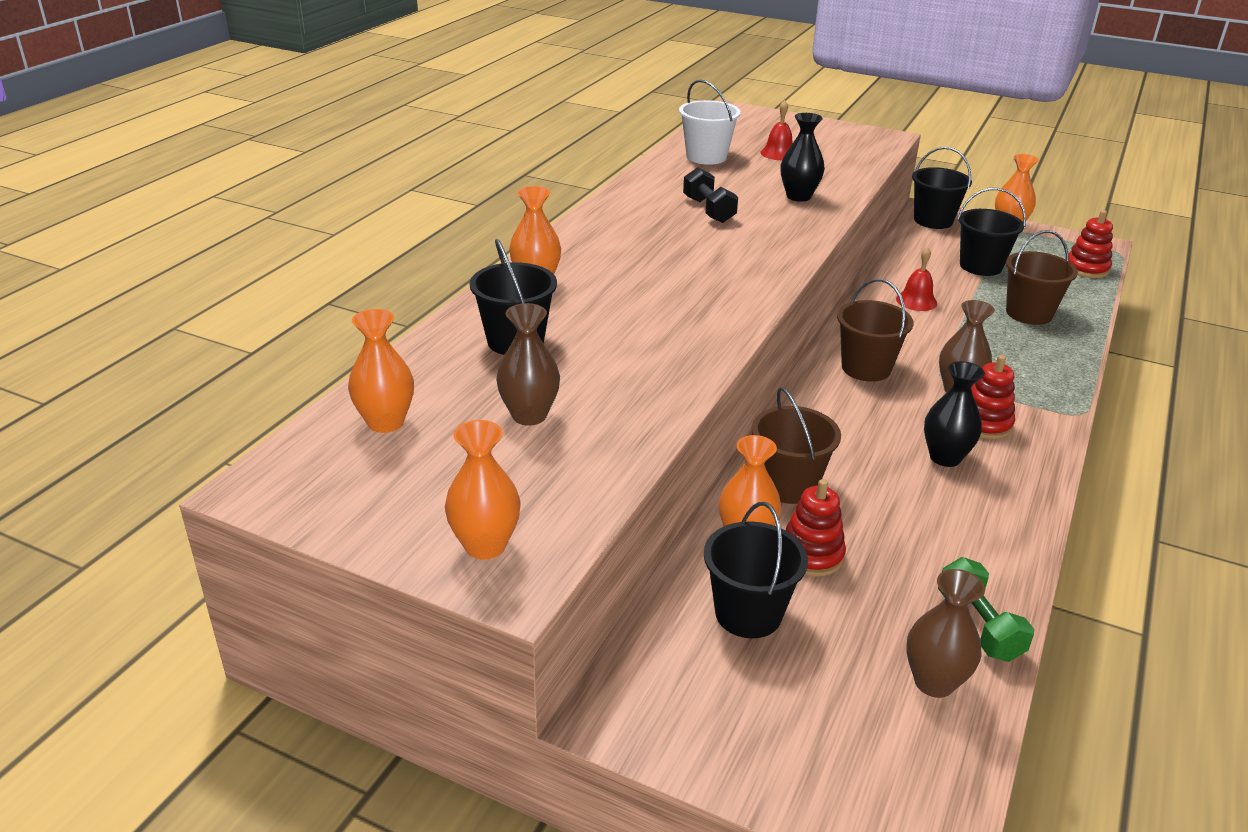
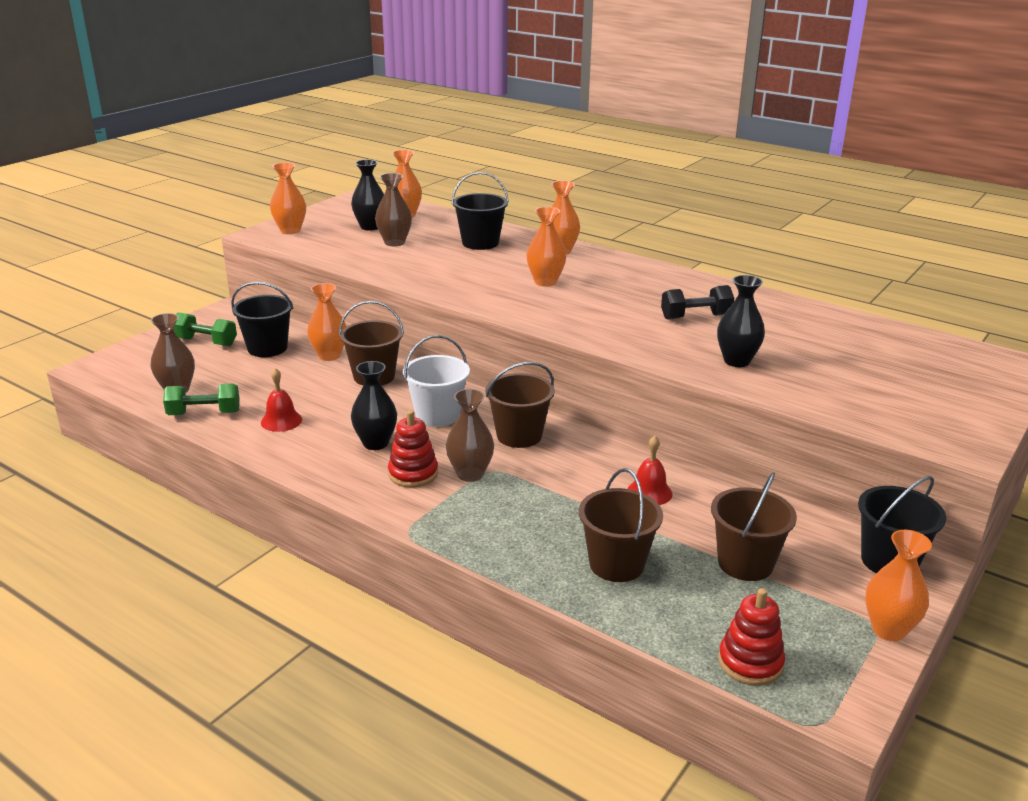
camera: 100 degrees right, 5 degrees down
(453, 452) = (370, 227): none -> black vase
(648, 287) = (545, 282): none -> orange vase
(706, 157) = (840, 330): white bucket -> white bucket (437, 415)
(757, 703) = (205, 342): none -> green dumbbell
(778, 153) = (867, 369): red bell -> red bell (281, 421)
(811, 555) = (302, 373): red stacking toy -> none
(980, 266) = (745, 563): black bucket -> brown bucket

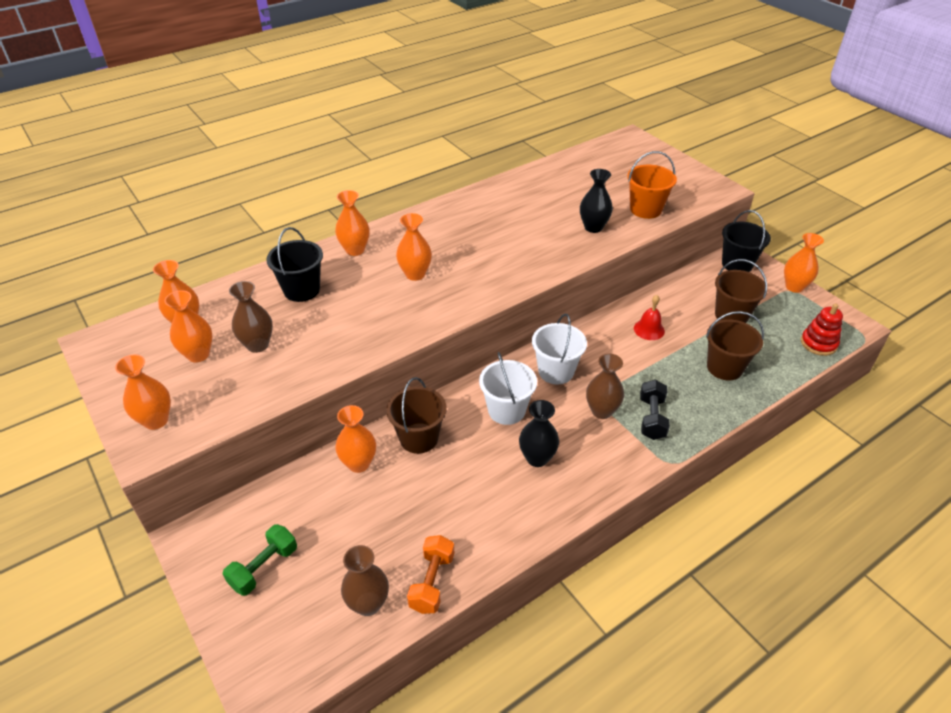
camera: 70 degrees left, 15 degrees up
(204, 413) = (432, 582): green dumbbell -> orange dumbbell
(267, 348) = (313, 512): black bucket -> none
(281, 421) = (473, 519): red bell -> none
(370, 227) = (198, 354): black vase -> orange vase
(413, 474) = (591, 444): red stacking toy -> none
(519, 435) = (556, 371): brown bucket -> white bucket
(695, 317) = (518, 222): black dumbbell -> black dumbbell (651, 418)
(825, 392) = (645, 209): none -> orange bucket

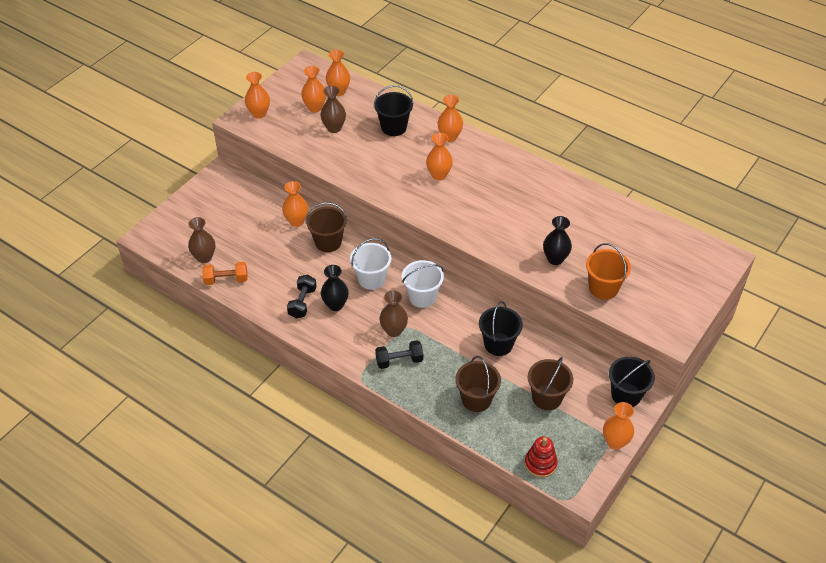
camera: 70 degrees right, 5 degrees up
(264, 567) = (212, 208): green dumbbell -> none
(518, 494) = (302, 303): none -> black dumbbell
(649, 329) = (498, 344): red bell -> black bucket

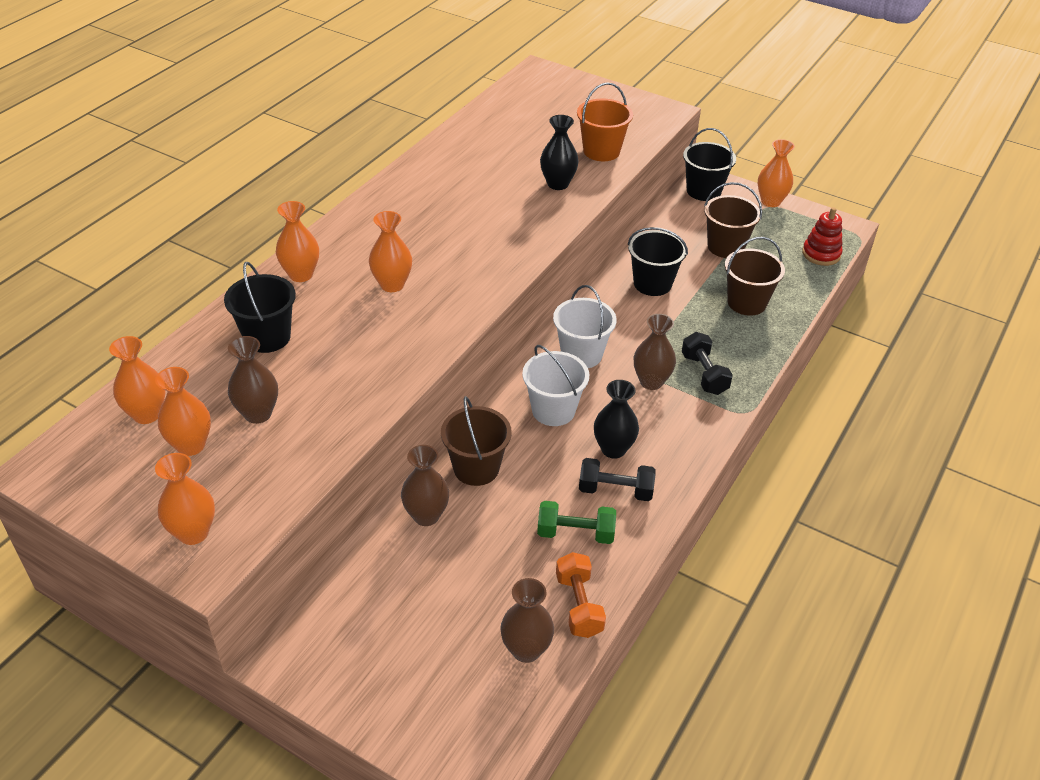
camera: 95 degrees left, 5 degrees down
(274, 282) = (575, 533): none -> green dumbbell
(296, 221) = (426, 515): orange vase -> brown vase

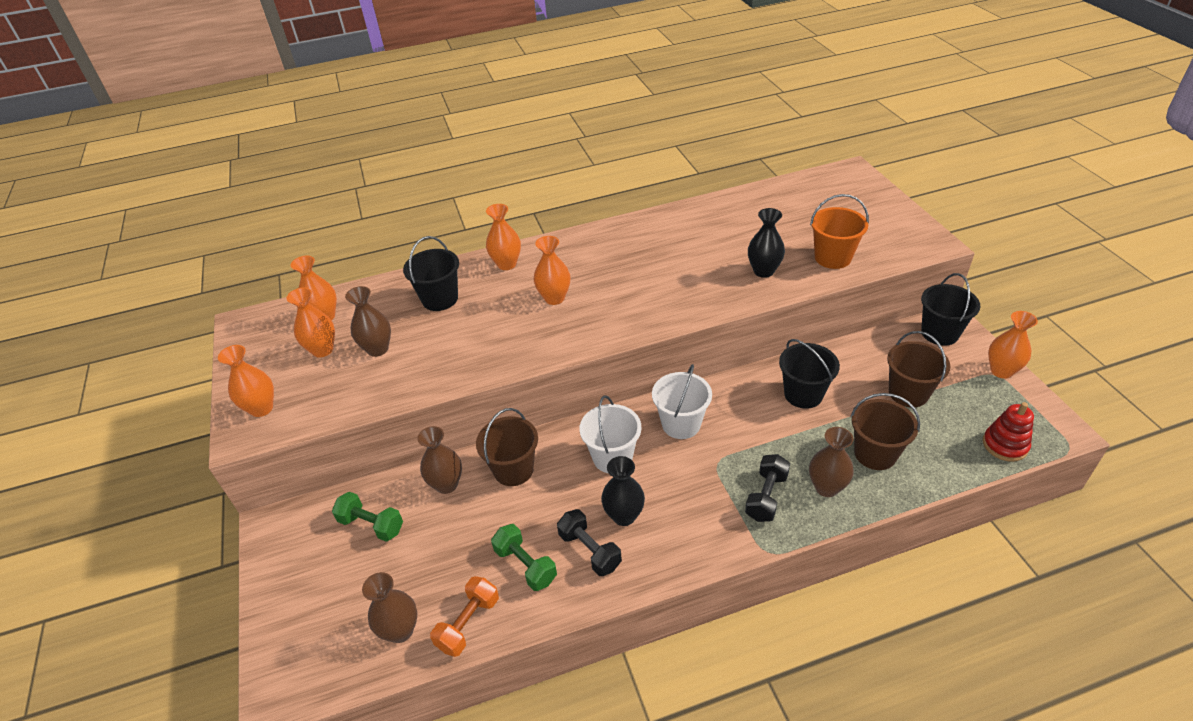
camera: 45 degrees right, 0 degrees up
(391, 591) = (371, 525): none -> green dumbbell
(651, 382) = (713, 477): brown vase -> brown vase (826, 487)

